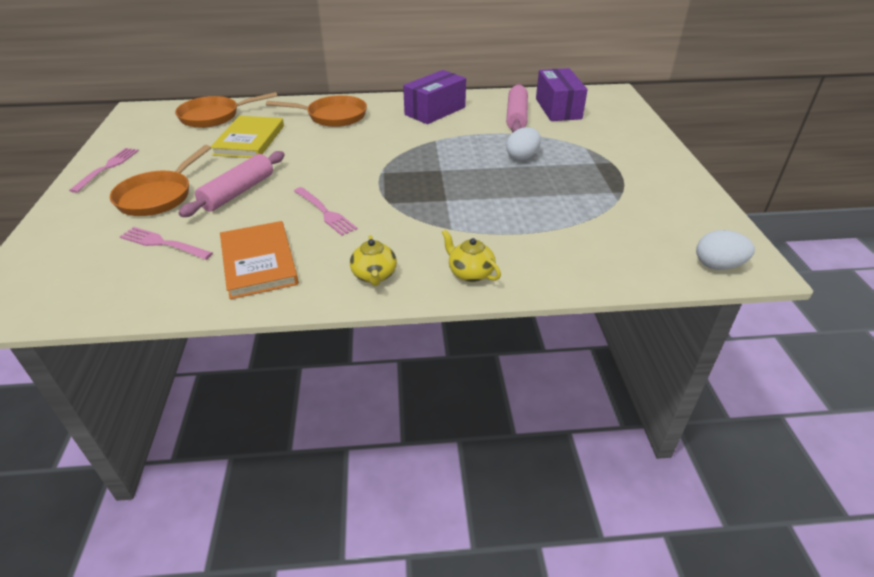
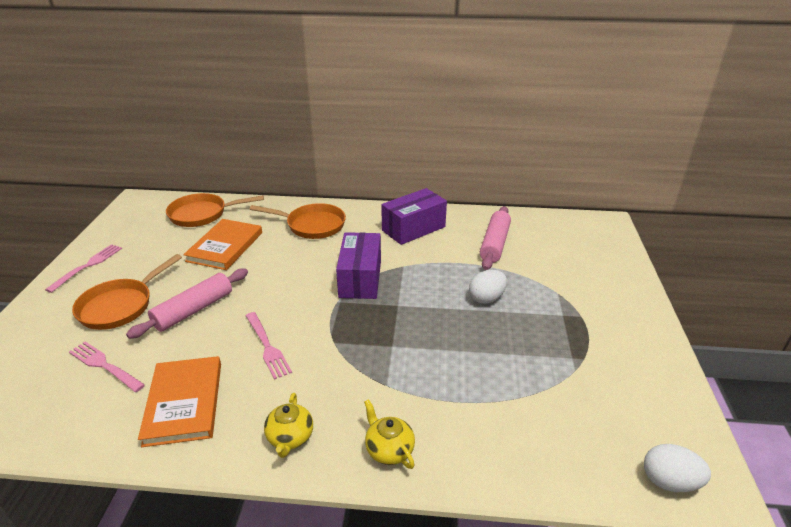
camera: 10 degrees right, 5 degrees down
(249, 140) = (225, 247): yellow book -> orange book
(558, 108) = (541, 238): purple box -> purple box (360, 278)

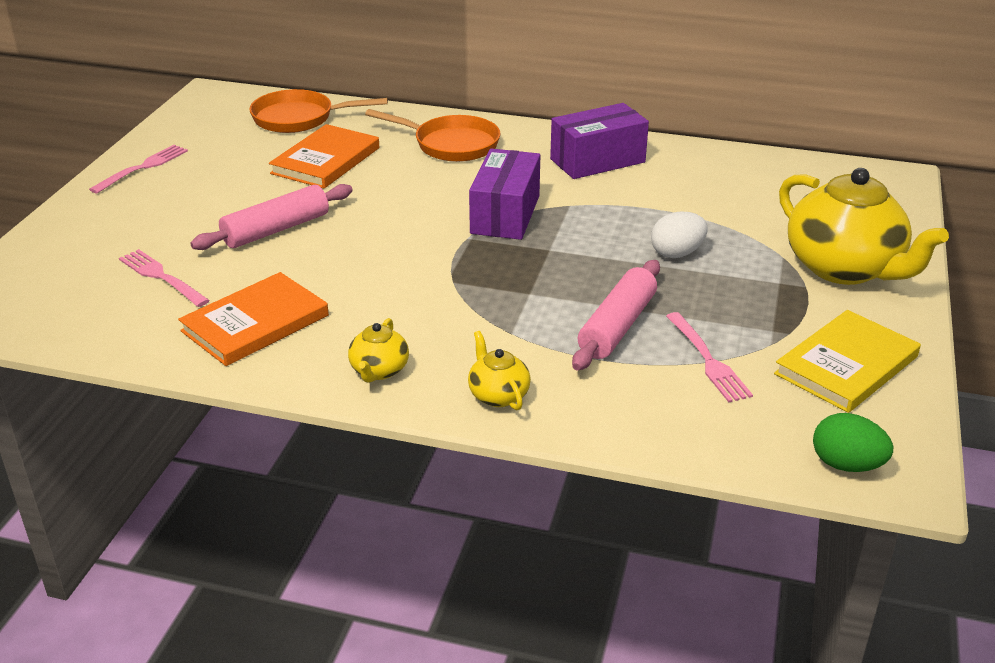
camera: 10 degrees right, 0 degrees up
(120, 306) = (183, 216): orange pan -> none
(184, 402) = (255, 323): orange book -> orange book turned 45 degrees clockwise
(267, 346) = (365, 278): pink fork -> pink fork (708, 360)
(494, 244) = (712, 190): pink rolling pin -> pink rolling pin (617, 326)
(601, 298) = (844, 268): none -> yellow teapot
(633, 383) = (846, 365): none -> yellow book
(669, 481) = (846, 465): white egg -> green egg

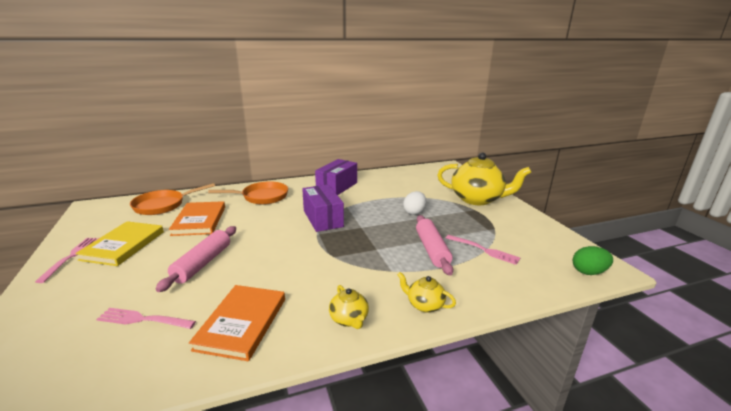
camera: 35 degrees left, 10 degrees down
(846, 365) = (529, 233): yellow book -> yellow book (123, 245)

